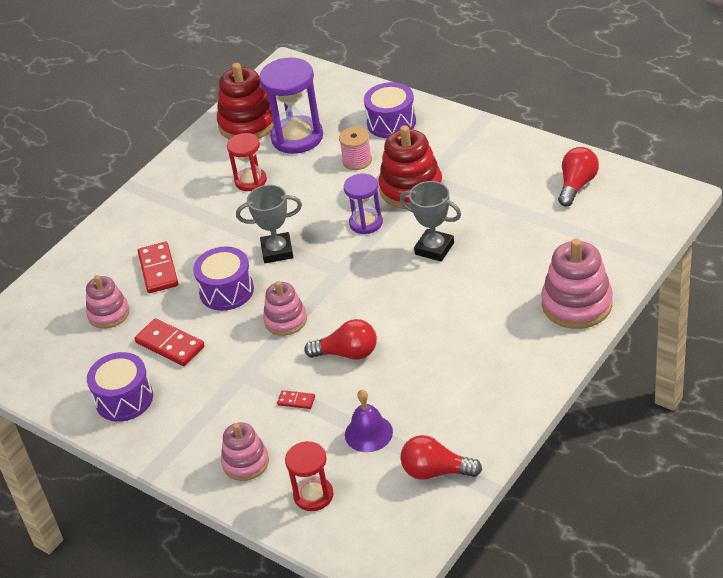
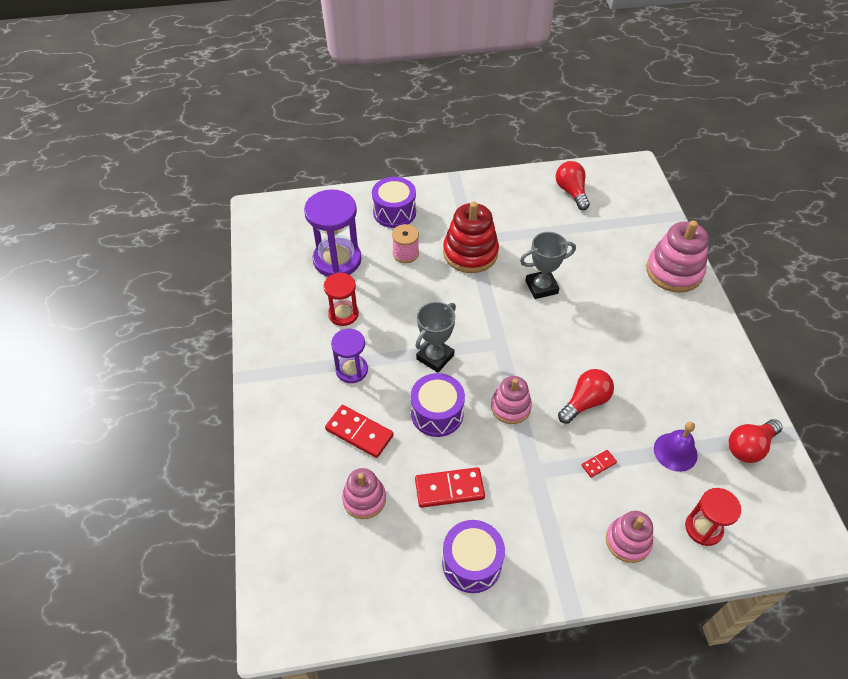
camera: 50 degrees left, 10 degrees up
(248, 124) = (283, 270): red stacking toy -> none
(366, 223) = (471, 296): purple hourglass -> purple hourglass (351, 370)

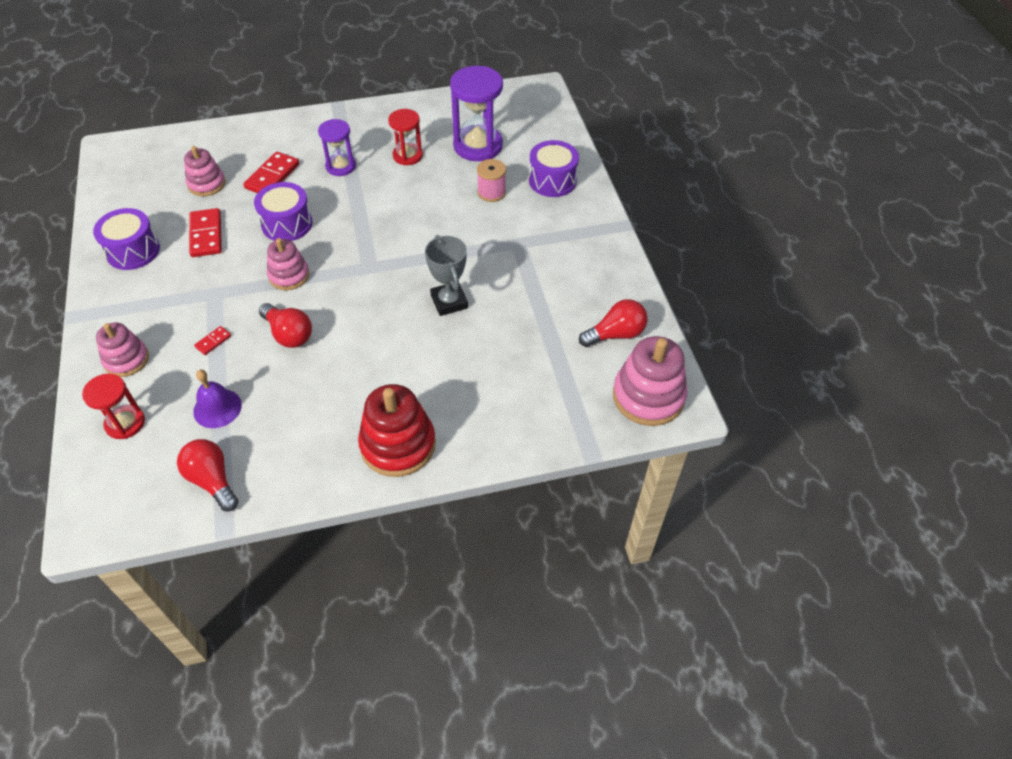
camera: 85 degrees right, 0 degrees up
(435, 357) = (353, 220): grey trophy -> none
(470, 253) = (497, 242): red stacking toy -> red stacking toy (398, 444)
(598, 464) = (213, 341): red domino -> red domino turned 75 degrees clockwise
(674, 271) = (482, 434): pink stacking toy -> pink stacking toy (648, 396)

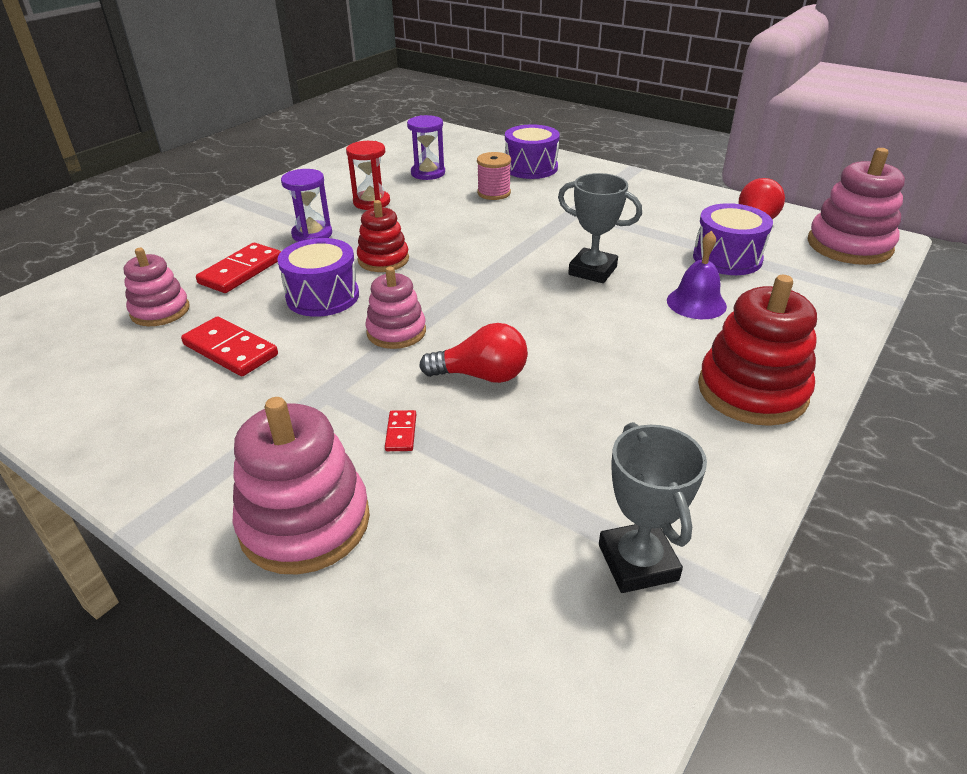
camera: 40 degrees left, 15 degrees down
(125, 423) = (417, 591): red hourglass -> none
(126, 359) = (305, 522): pink stacking toy -> pink stacking toy, size x1.59
(133, 251) = (139, 413): purple drum -> purple drum (727, 258)
(212, 480) = (638, 562): red light bulb -> grey trophy
(217, 408) = (515, 488): purple bell -> purple bell (696, 303)
(272, 176) = (241, 271): red domino -> red domino turned 45 degrees clockwise
(350, 214) = (383, 260): none -> red stacking toy
(478, 146) = (428, 173): purple hourglass -> purple hourglass, size x0.60

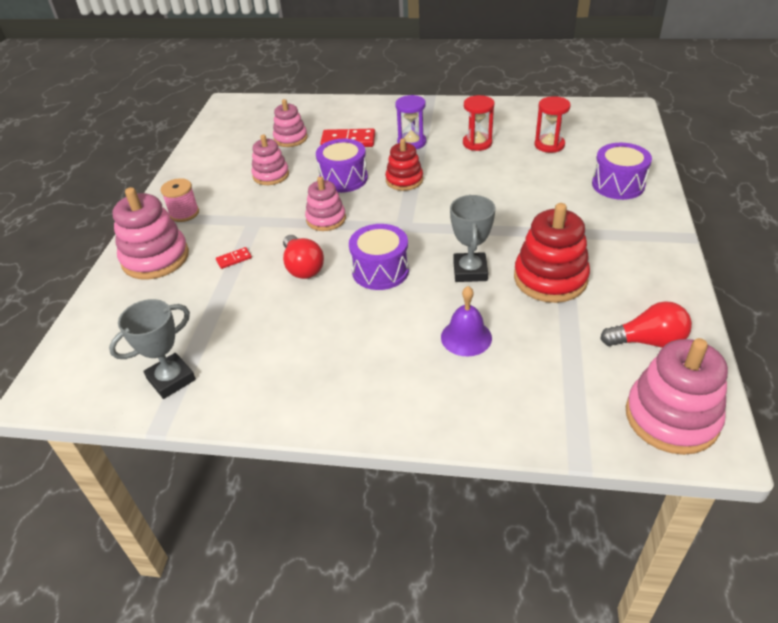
camera: 65 degrees right, 5 degrees up
(230, 350) = (271, 175): red domino -> pink stacking toy
(428, 173) = (549, 145): purple hourglass -> red hourglass
(494, 193) = (549, 185): pink spool -> pink spool (184, 213)
(727, 258) = (560, 338): purple drum -> purple drum (380, 270)
(752, 391) = (362, 394): red stacking toy -> red stacking toy (550, 278)

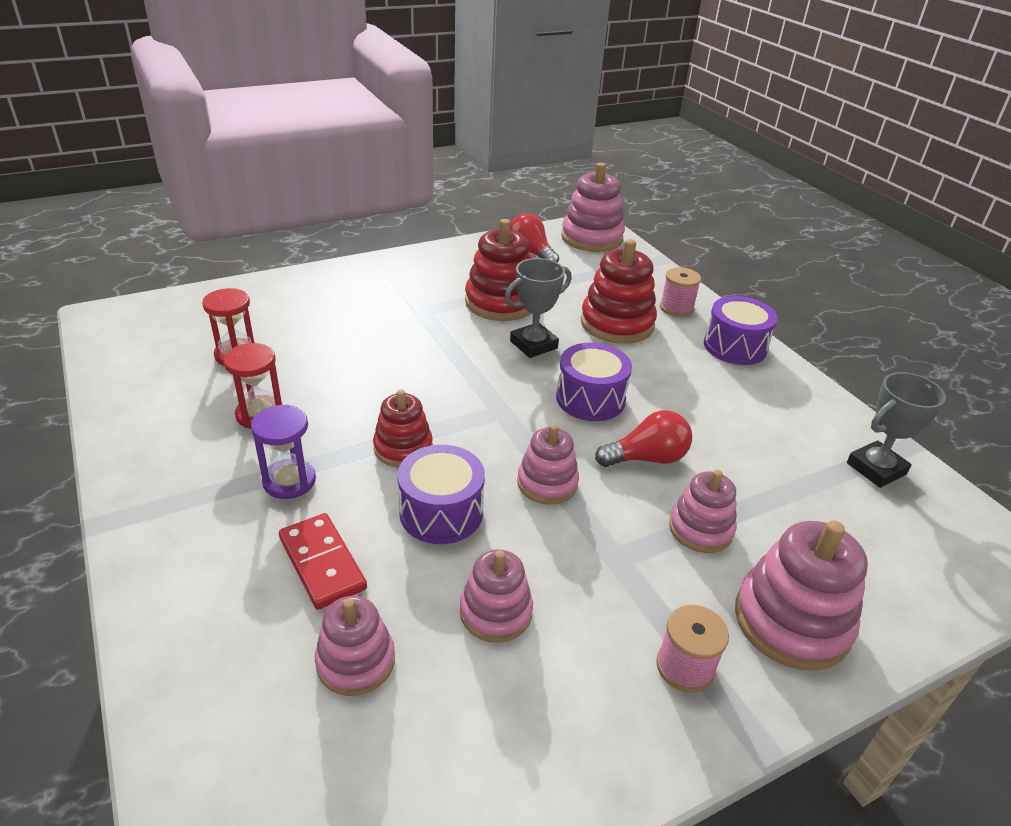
camera: 130 degrees left, 5 degrees down
(171, 379) = (876, 468): grey trophy -> grey trophy turned 45 degrees counterclockwise
(234, 259) = (700, 529): red domino -> pink stacking toy
(302, 267) = (646, 458): red light bulb -> red light bulb turned 45 degrees clockwise
(463, 400) = (676, 308): none -> pink spool
(466, 337) = (617, 323): purple bell -> red stacking toy
(618, 185) = (309, 296): purple drum -> purple drum (735, 347)

